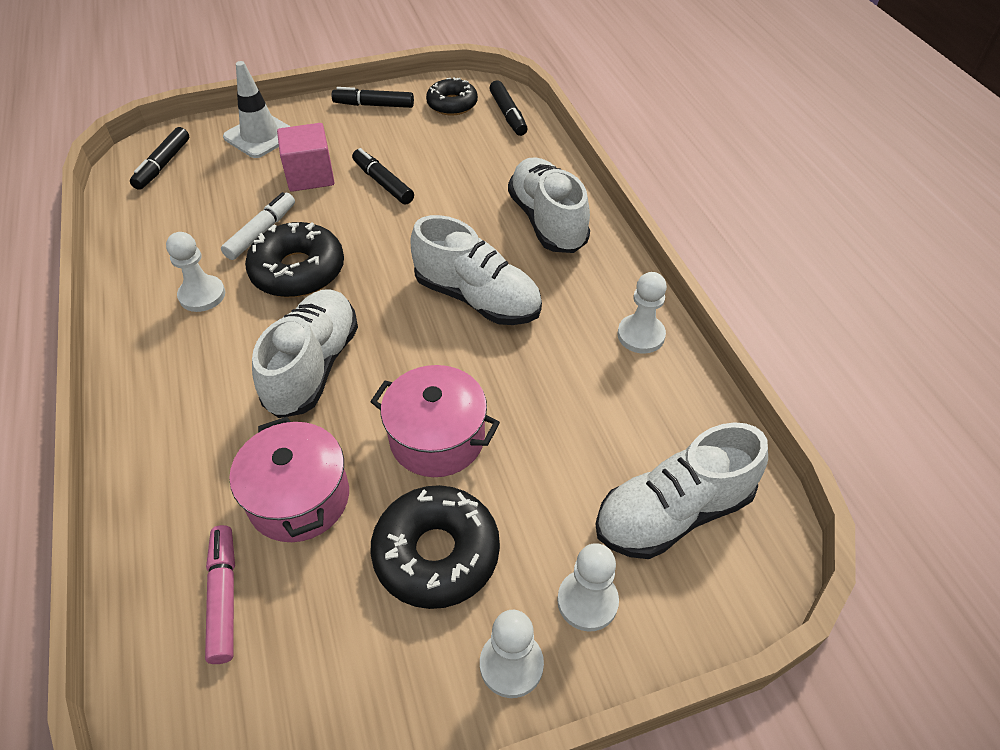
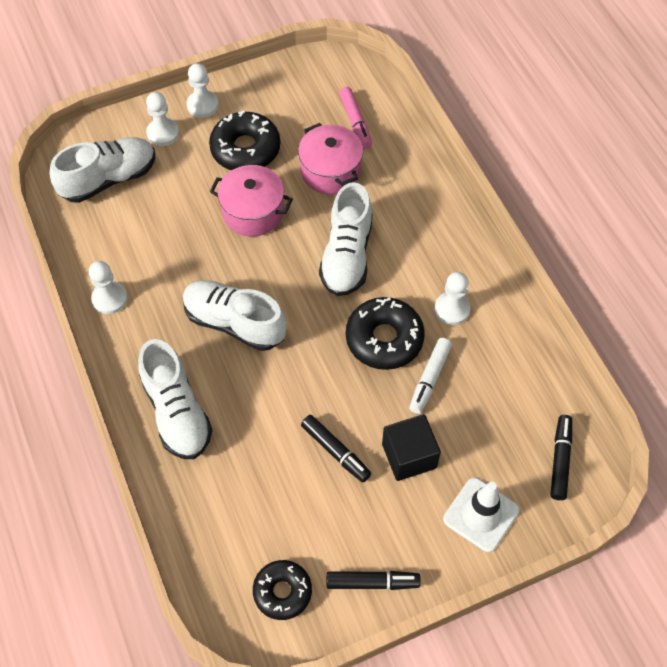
camera: 175 degrees right, 10 degrees up
(310, 176) = (409, 456): pink cube -> black cube
(508, 115) = (217, 577): black marker -> none

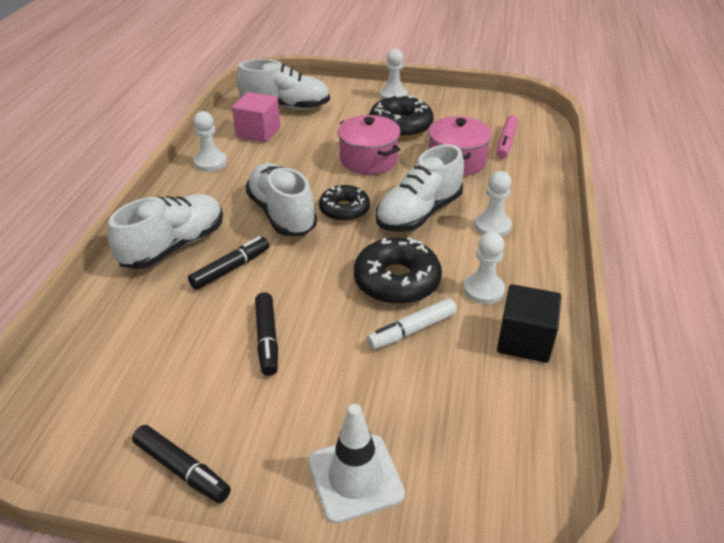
camera: 35 degrees right, 20 degrees down
(116, 232) = (258, 132): none -> pink cube
(163, 133) = (349, 99): white pawn -> white pawn (492, 226)
(177, 412) = (174, 246): white shoe -> white shoe turned 150 degrees counterclockwise
(282, 592) = (97, 422): black donut -> black donut (344, 210)
(409, 456) = (331, 380): black cube -> black cube (524, 340)
(560, 460) = (495, 479): black marker -> black marker (231, 269)

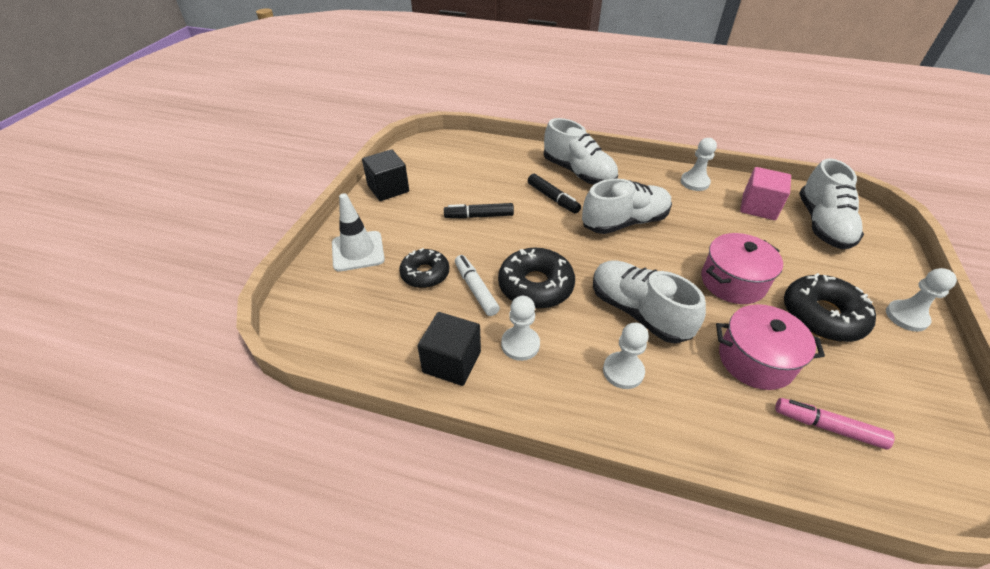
camera: 95 degrees right, 5 degrees up
(182, 469) = (388, 189): black marker -> black cube
(344, 210) = (636, 259): black donut -> black donut (425, 274)

